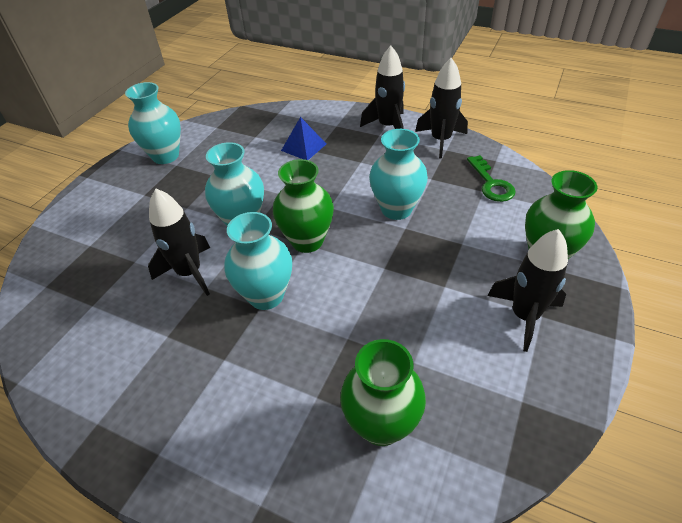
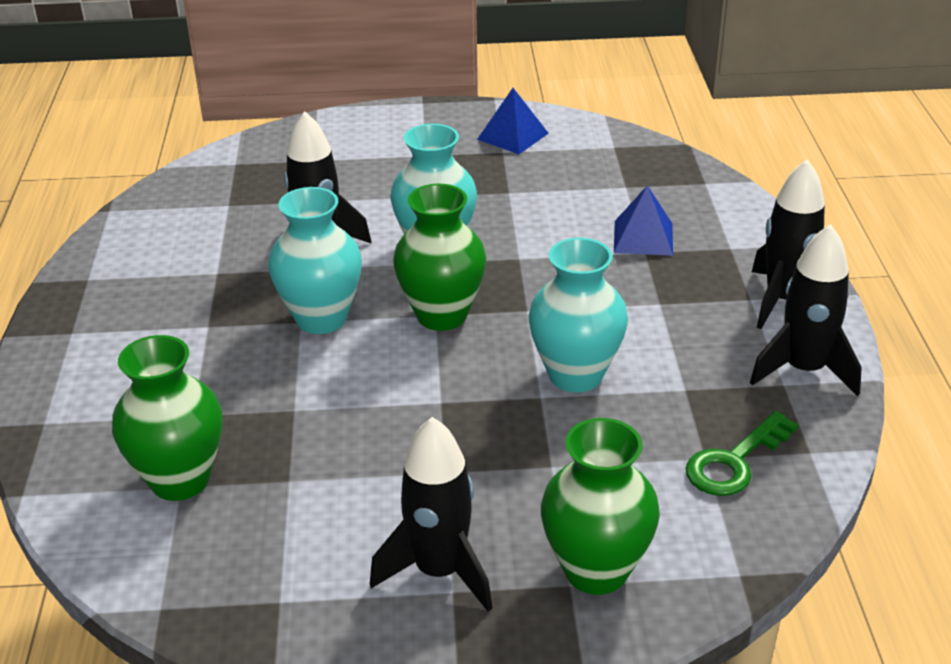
camera: 60 degrees right, 10 degrees down
(165, 156) = (512, 136): turquoise vase -> blue pyramid

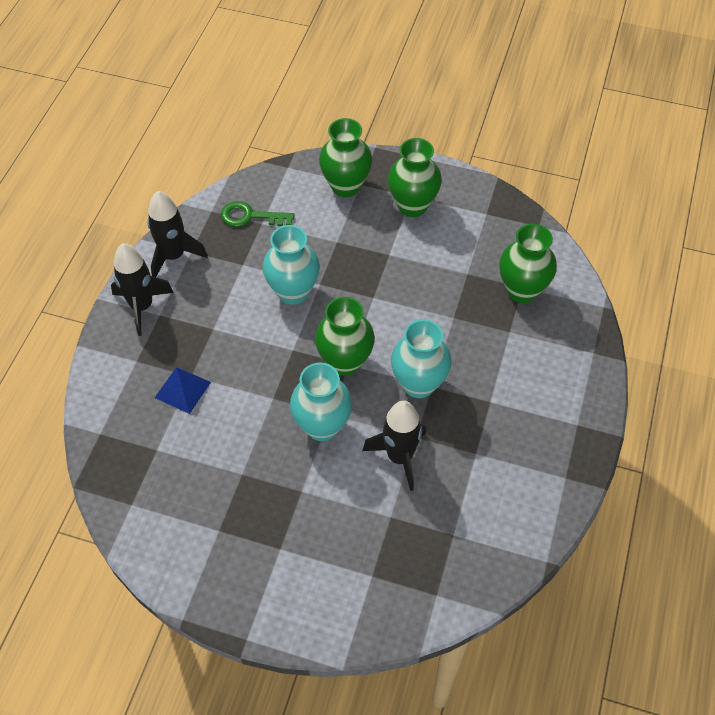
camera: 160 degrees left, 20 degrees up
(439, 571) = (412, 206): black rocket -> green vase
(512, 136) = (199, 550): blue pyramid -> none
(734, 462) = (250, 216): green key -> green key turned 150 degrees counterclockwise

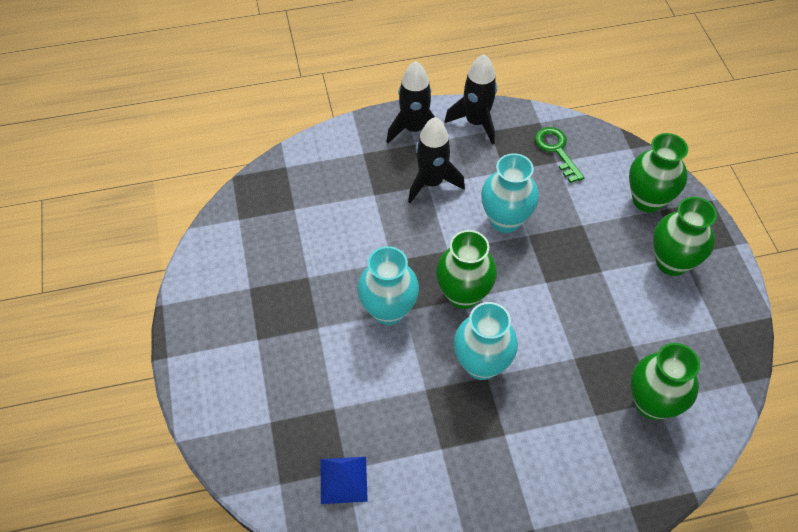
camera: 60 degrees right, 0 degrees up
(182, 390) = (357, 196): blue pyramid -> blue pyramid (343, 480)
(399, 457) = (397, 386): black rocket -> black rocket (431, 183)

